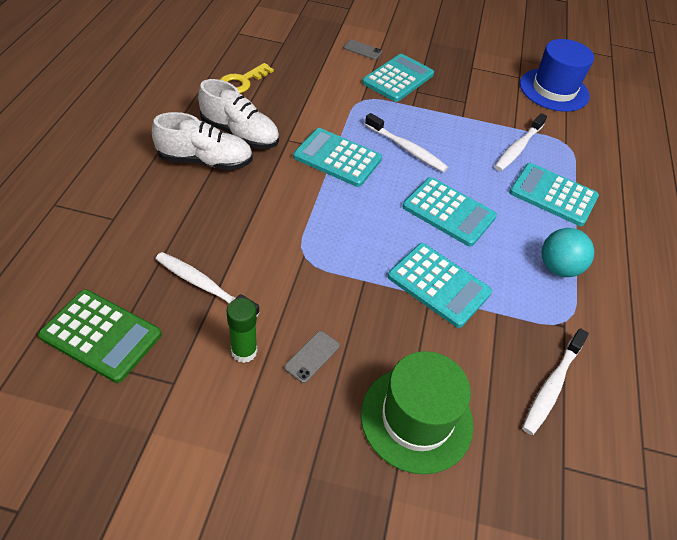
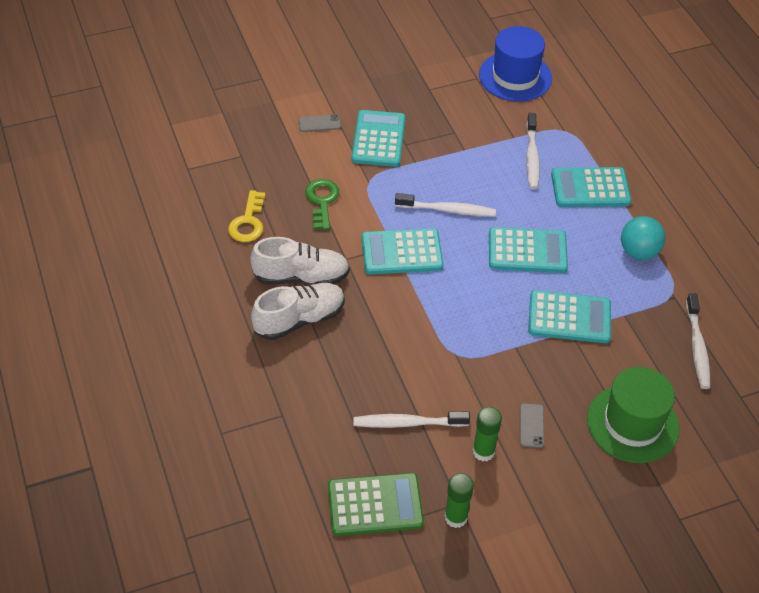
camera: 30 degrees left, 0 degrees up
(157, 394) = (456, 517): none -> green glue stick
(311, 95) = (322, 201): none -> green key

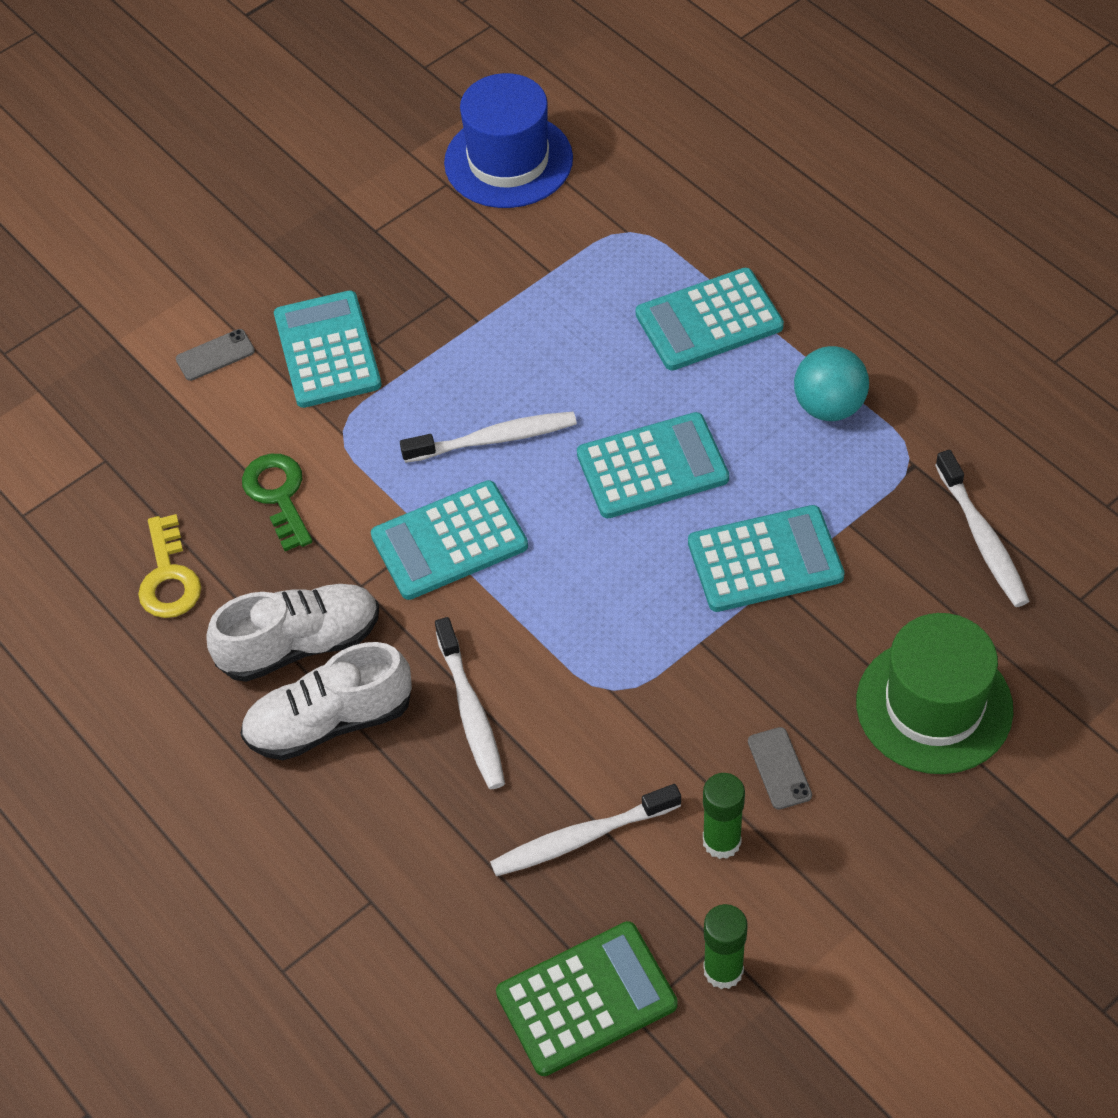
camera: 15 degrees left, 5 degrees up
(299, 320) = (329, 722): white shoe -> white shoe turned 150 degrees counterclockwise
(532, 156) = (593, 296): white toothbrush -> white toothbrush (471, 711)

